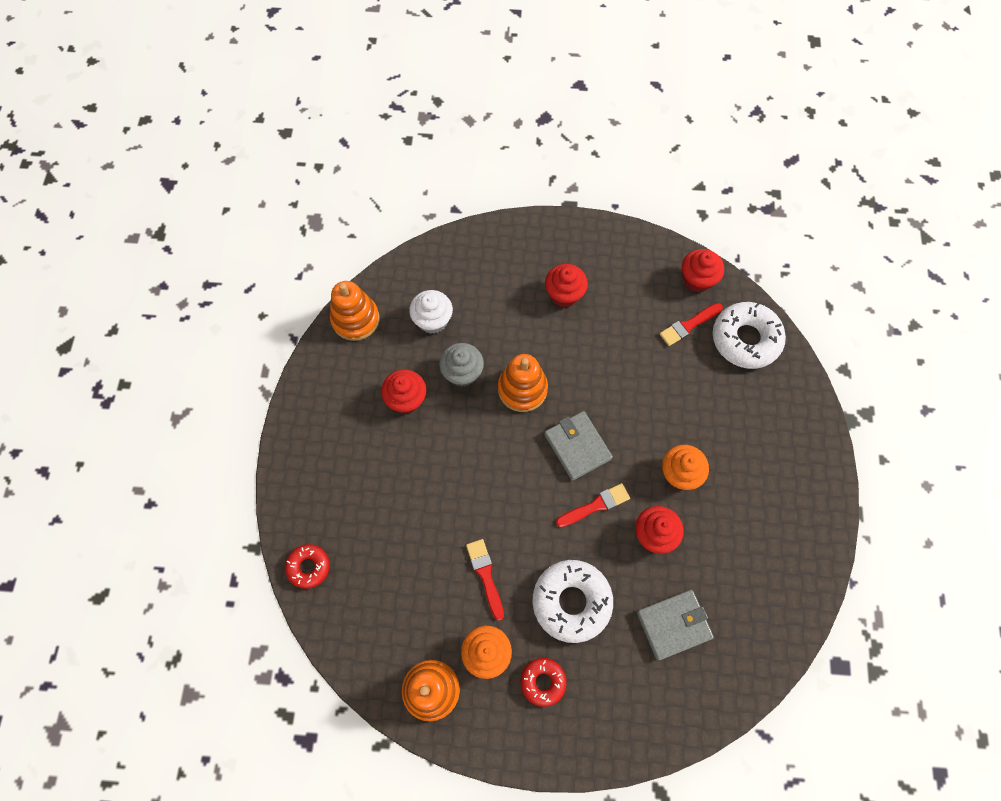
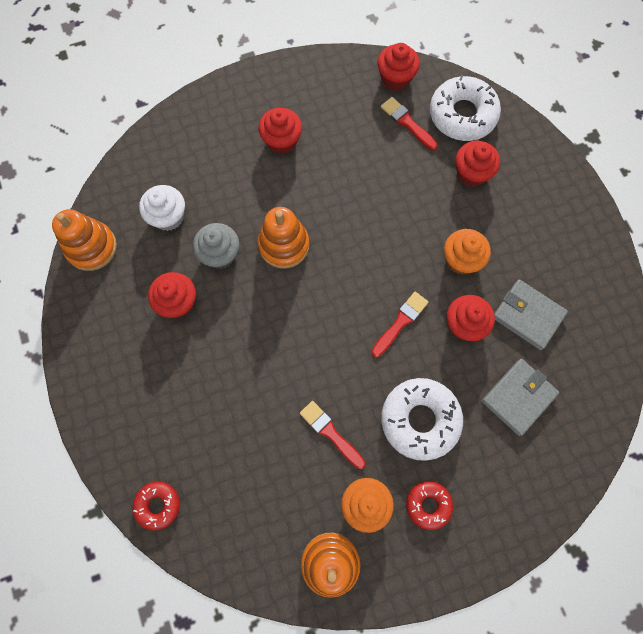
camera: 25 degrees left, 5 degrees up
(577, 446) = (359, 276): grey wallet -> grey wallet (527, 315)
(689, 325) = (407, 123): red brush -> red brush turned 105 degrees clockwise
(728, 397) = (471, 173): none -> red cupcake

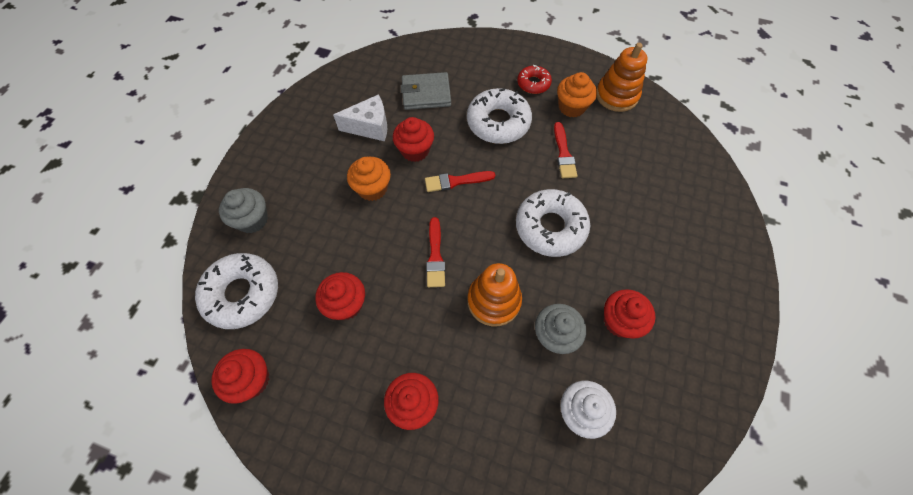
camera: 140 degrees left, 10 degrees down
(91, 247) = (677, 440): orange stacking toy -> none
(158, 505) = (717, 192): red donut -> none
(286, 341) = (550, 227): none -> white donut
(407, 123) = (291, 325): red brush -> red brush (435, 256)
(471, 173) = (294, 241): red cupcake -> red cupcake (346, 304)
(520, 163) = (252, 220): none -> grey cupcake
(527, 315) = (370, 127): grey wallet -> white cheese

